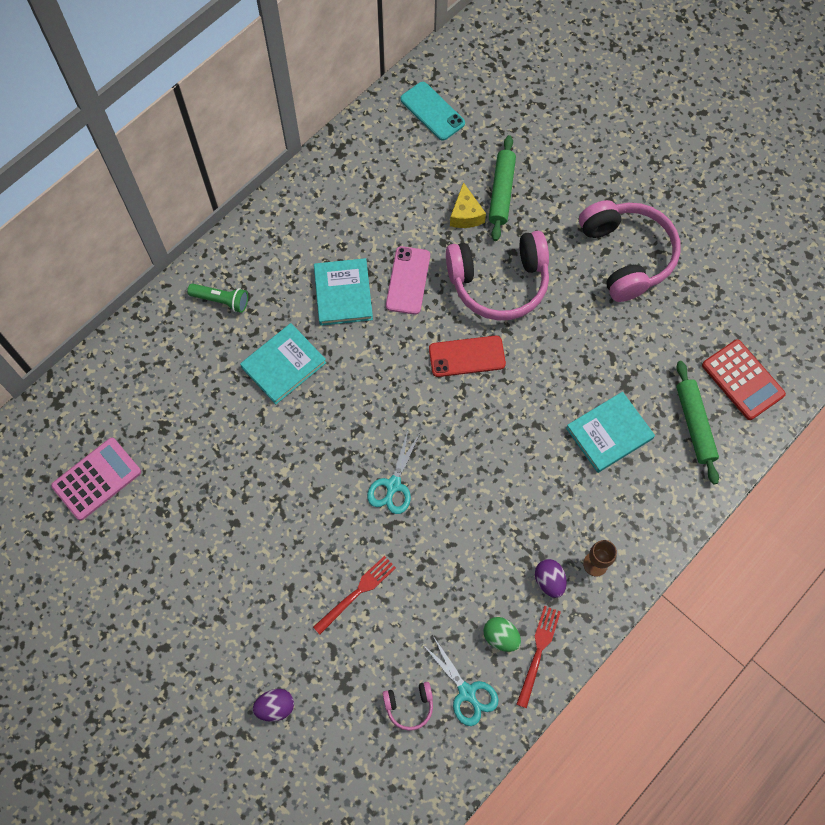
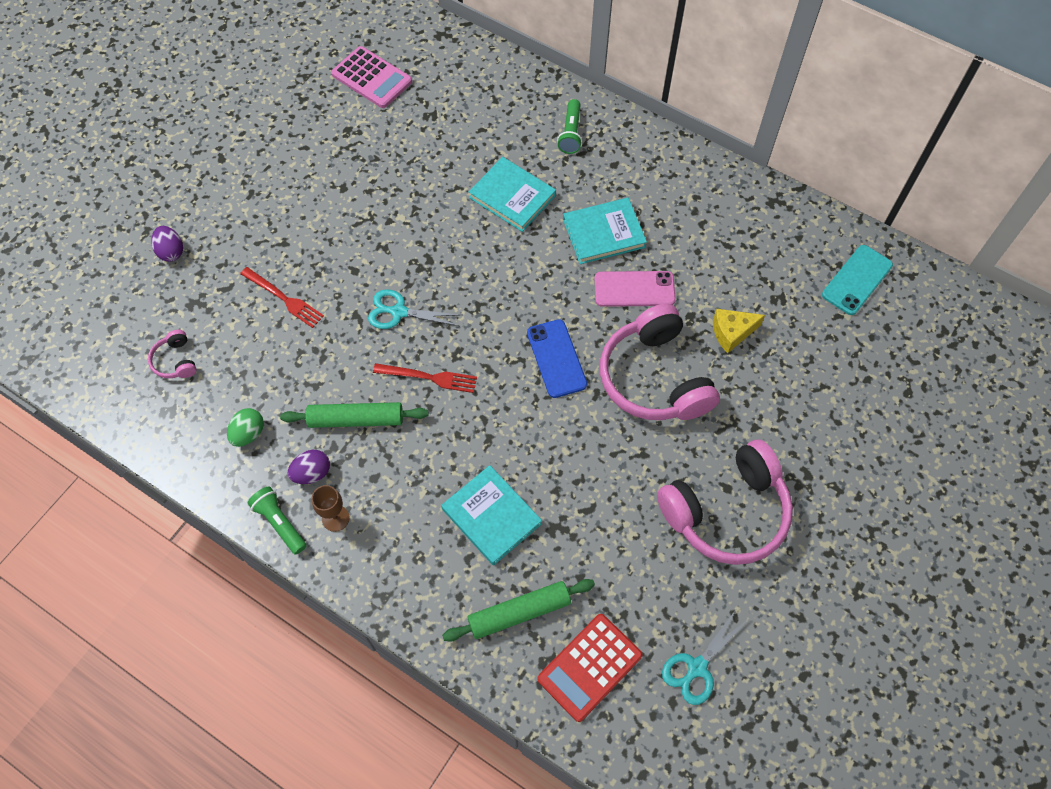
camera: 80 degrees right, 5 degrees down
(467, 356) = (556, 358): red phone -> blue phone
(467, 692) = (190, 410): turquoise scissors -> turquoise scissors (697, 668)
(501, 192) = (773, 365): green rolling pin -> green rolling pin (356, 419)
(538, 652) = (234, 472): red fork -> red fork (429, 377)
(594, 614) = (280, 523): none -> green flashlight

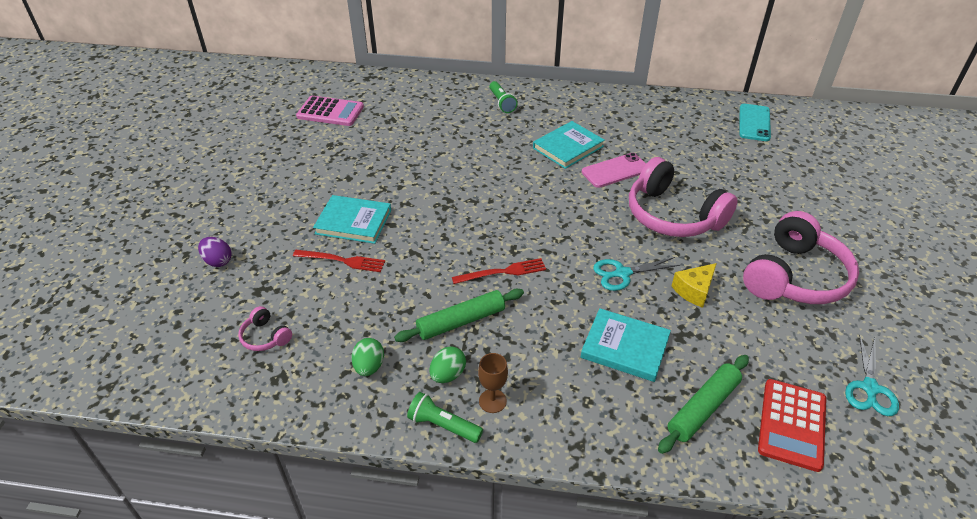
camera: 25 degrees left, 20 degrees down
(312, 473) = (448, 375): purple egg -> green egg
(398, 312) = (447, 239): turquoise scissors -> turquoise scissors (622, 273)
(512, 196) = (486, 146): turquoise book -> turquoise book (353, 222)
(556, 358) = (592, 227): blue phone -> none
(732, 333) = (702, 173): yellow cheese -> yellow cheese (694, 290)

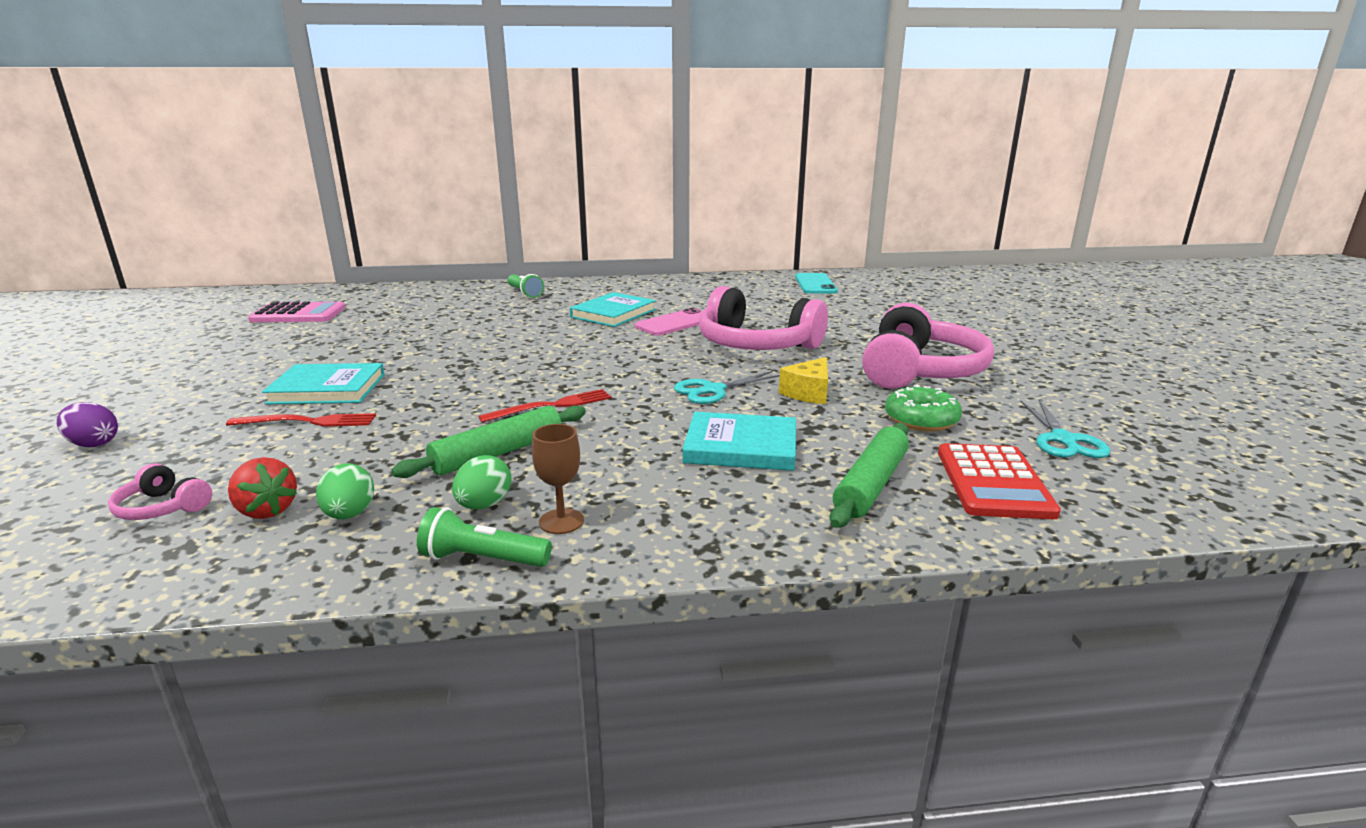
camera: 15 degrees left, 20 degrees down
(322, 352) = (266, 510): none -> red strawberry
(769, 341) = (921, 420): none -> green donut

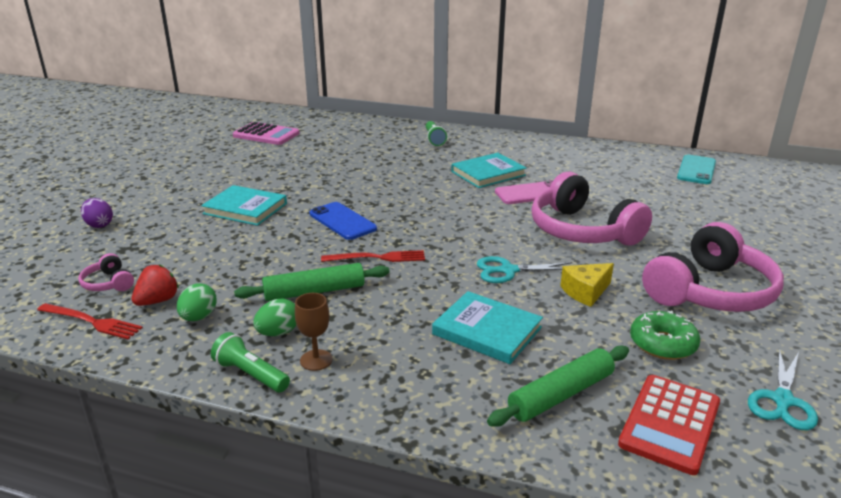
camera: 25 degrees right, 5 degrees up
(266, 510) = (158, 301): red strawberry -> red strawberry turned 120 degrees counterclockwise
(308, 422) = (218, 235): red fork -> red fork (92, 322)
(475, 380) = (342, 221): none -> blue phone

